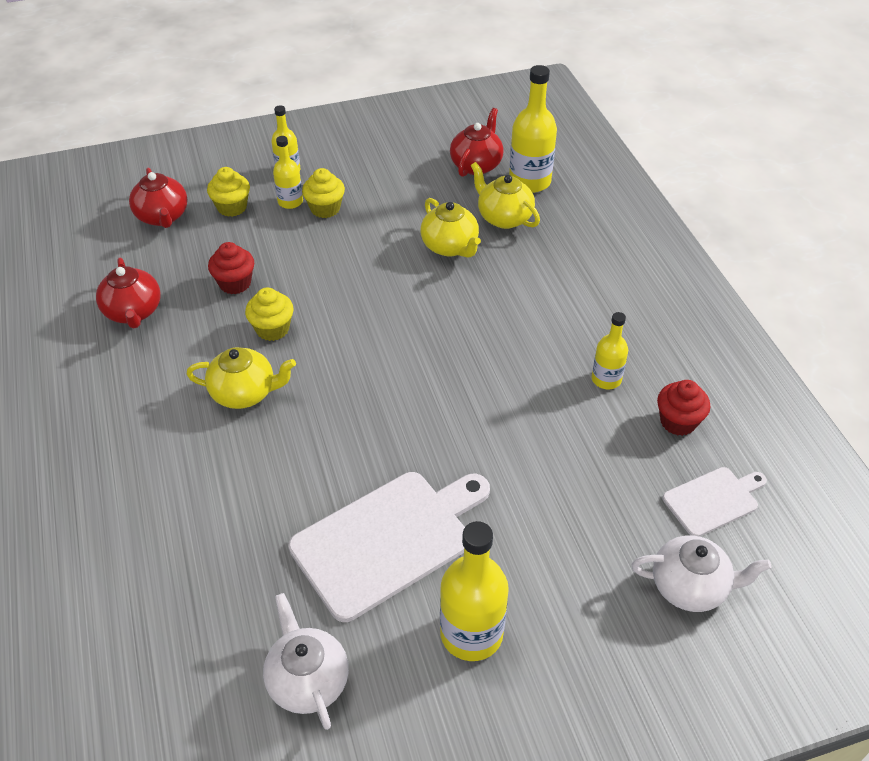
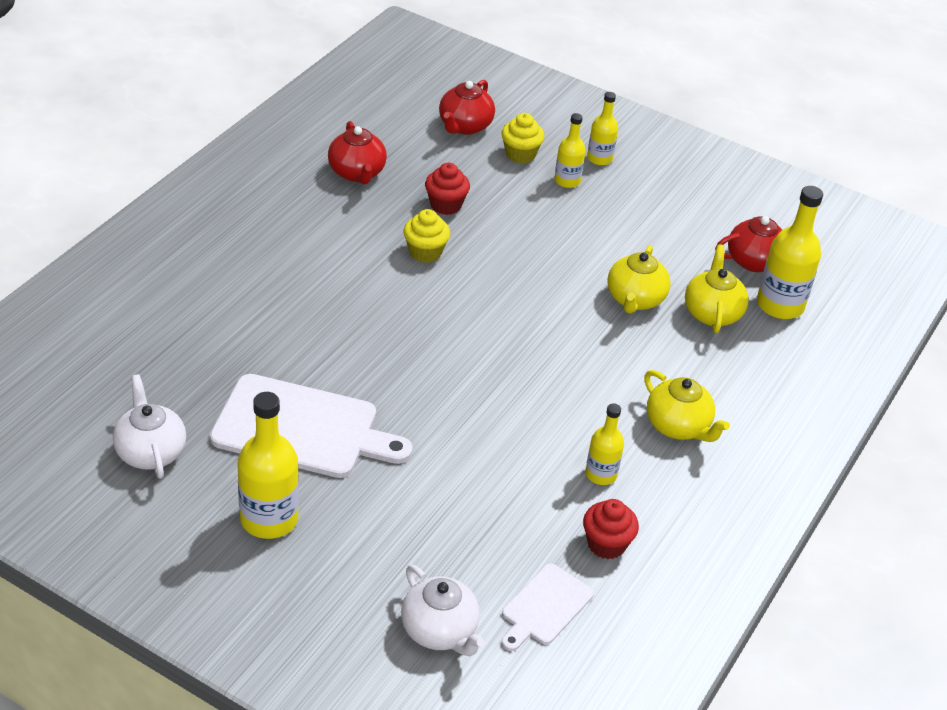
camera: 45 degrees right, 5 degrees down
(133, 312) = (357, 173): red teapot -> red teapot turned 45 degrees counterclockwise
(245, 393) = (349, 275): yellow teapot -> yellow teapot (678, 426)
(307, 680) = (150, 452): white teapot -> white teapot turned 45 degrees counterclockwise
(325, 209) = (584, 204): yellow cupcake -> none
(713, 500) = (544, 607): white cutting board -> white cutting board turned 105 degrees clockwise

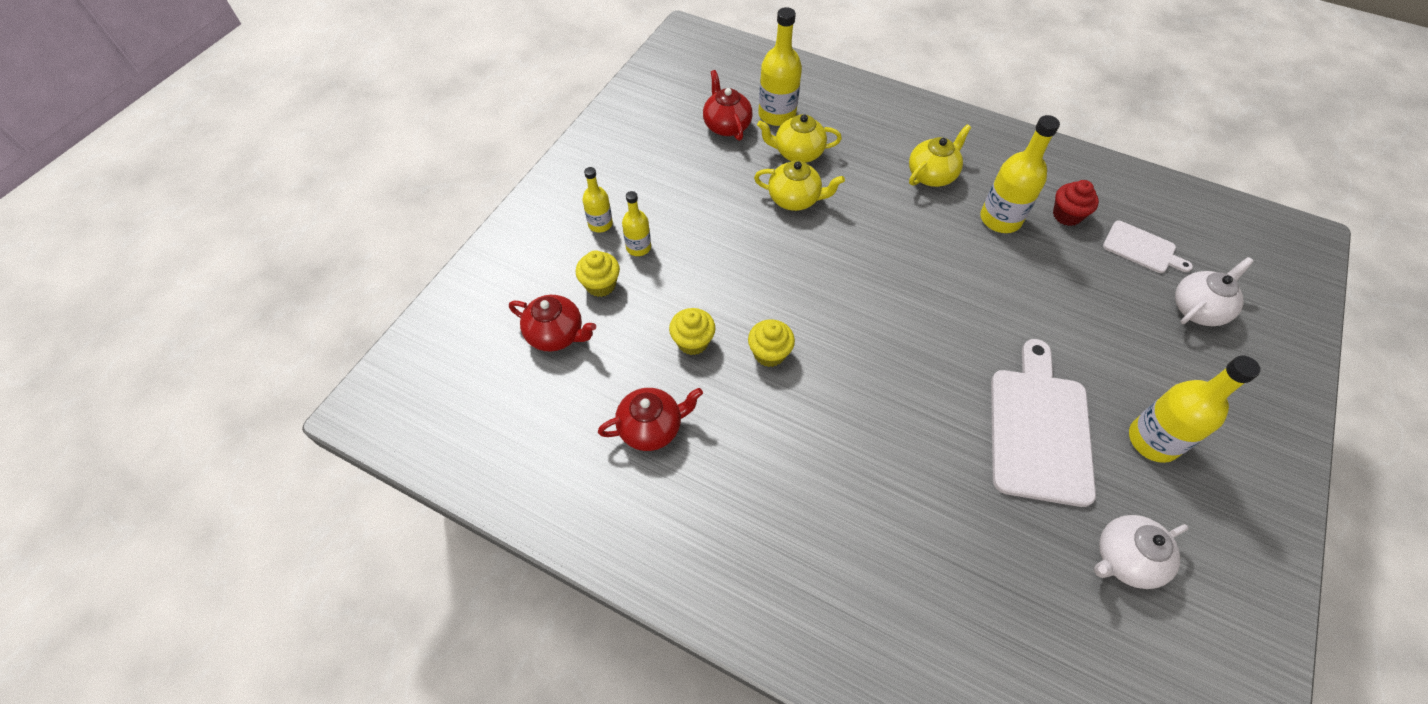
camera: 90 degrees left, 15 degrees up
(445, 205) = (692, 342): red cupcake -> yellow cupcake
(601, 474) = (1000, 219): yellow bottle -> yellow bottle, size x1.70

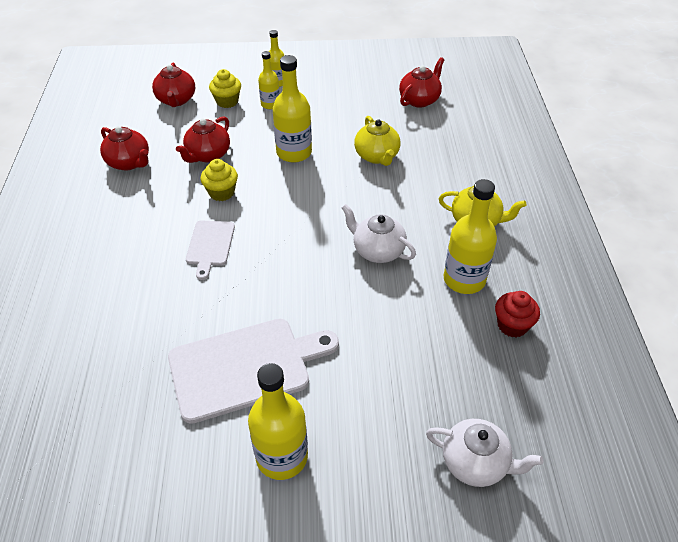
camera: 60 degrees right, 10 degrees down
(692, 342) = (208, 155): yellow cupcake -> red teapot
(777, 114) = (457, 118): yellow bottle -> yellow bottle (294, 152)
(797, 153) = (426, 142): yellow teapot -> none
(1124, 559) = (143, 461): white teapot -> white teapot (377, 251)
(1142, 248) = (520, 396): white cutting board -> white cutting board (210, 245)

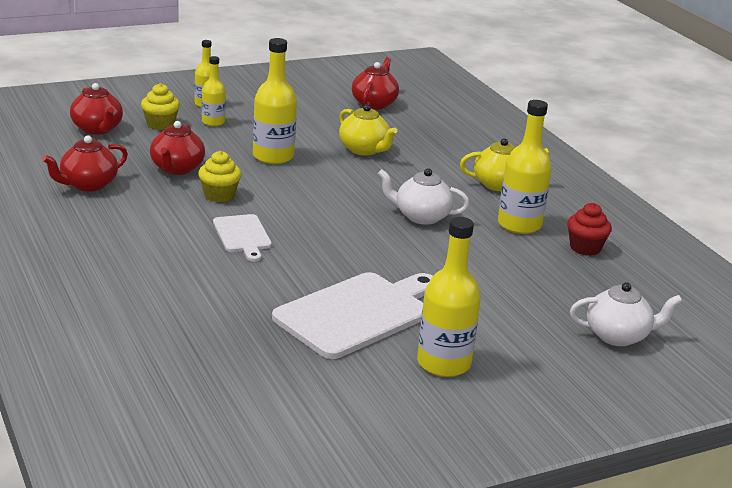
camera: 25 degrees left, 20 degrees down
(129, 162) = (88, 185): red teapot -> red teapot turned 120 degrees clockwise

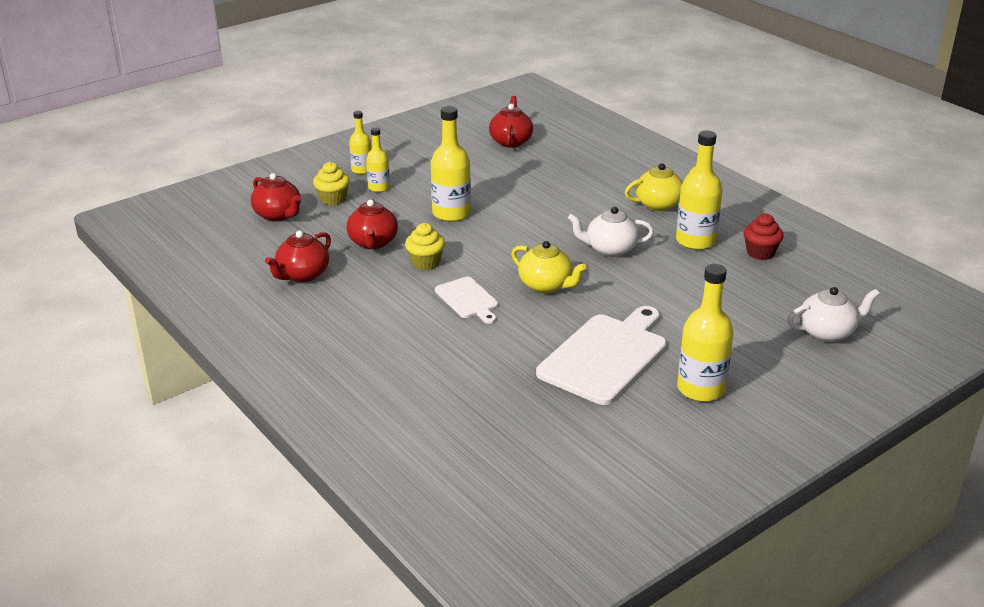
camera: 10 degrees left, 5 degrees up
(364, 150) = (527, 191): yellow teapot -> yellow teapot (546, 285)

